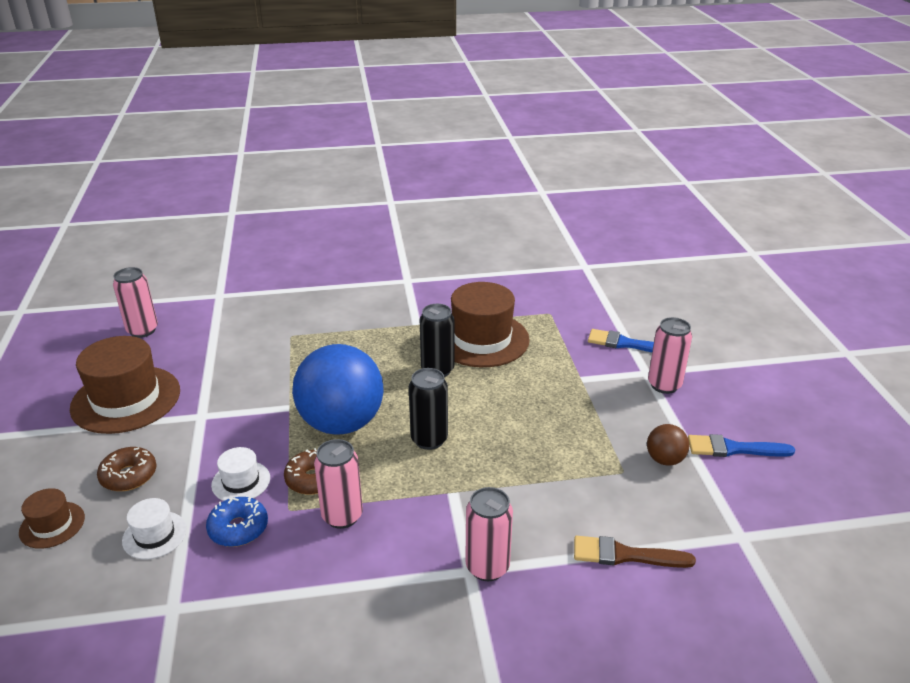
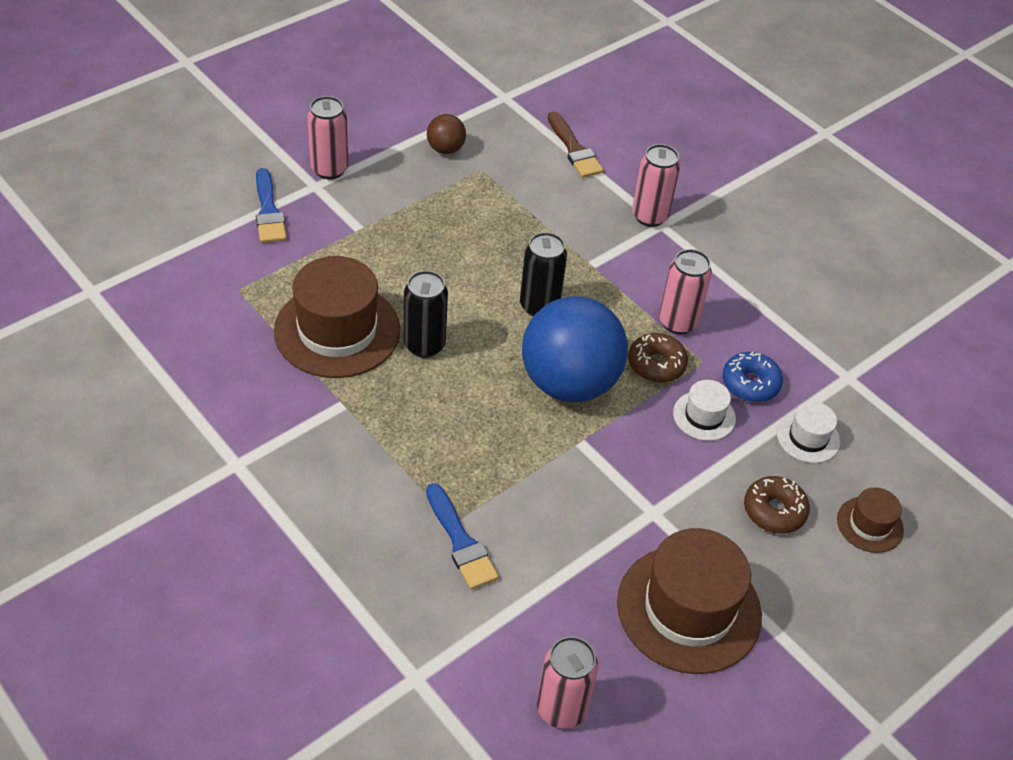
camera: 125 degrees left, 15 degrees up
(733, 449) = (399, 113): blue brush -> blue brush (461, 542)

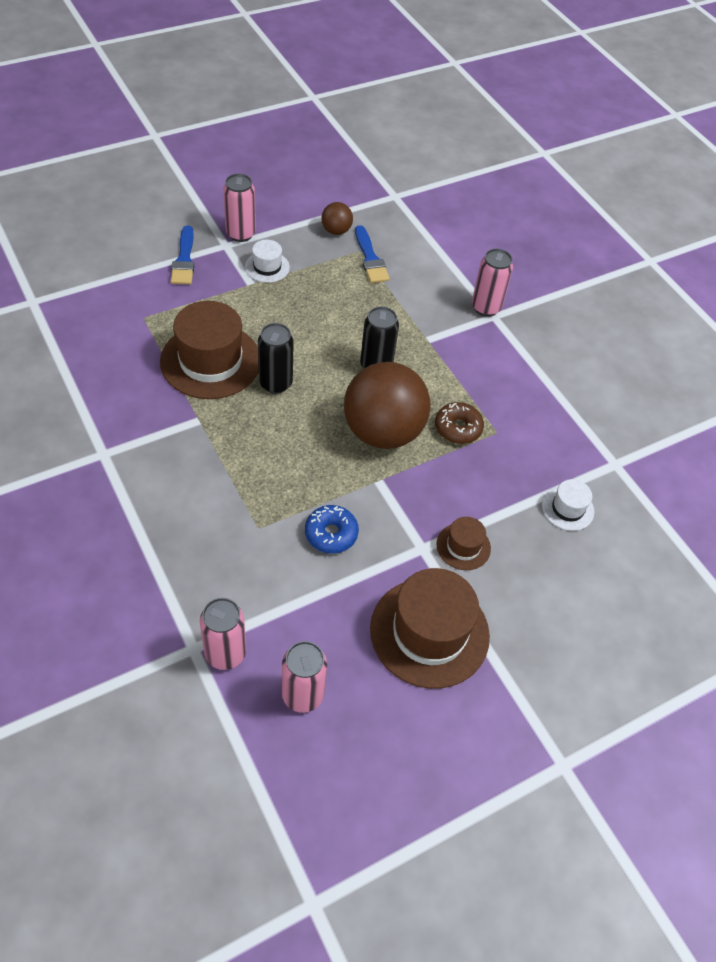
camera: 10 degrees right, 5 degrees up
(461, 542) = (260, 545): blue brush -> blue brush (370, 258)
(569, 383) = (383, 432): blue ball -> brown ball
(574, 149) = (439, 245): brown brush -> none
(678, 322) = (485, 397): pink can -> pink can (225, 653)
(704, 416) = (485, 476): white hat -> white hat (267, 267)
(750, 383) = (531, 456): blue donut -> blue donut (331, 534)
(774, 511) = (522, 564): brown donut -> none
(870, 524) = (600, 589): brown hat -> brown hat (463, 546)

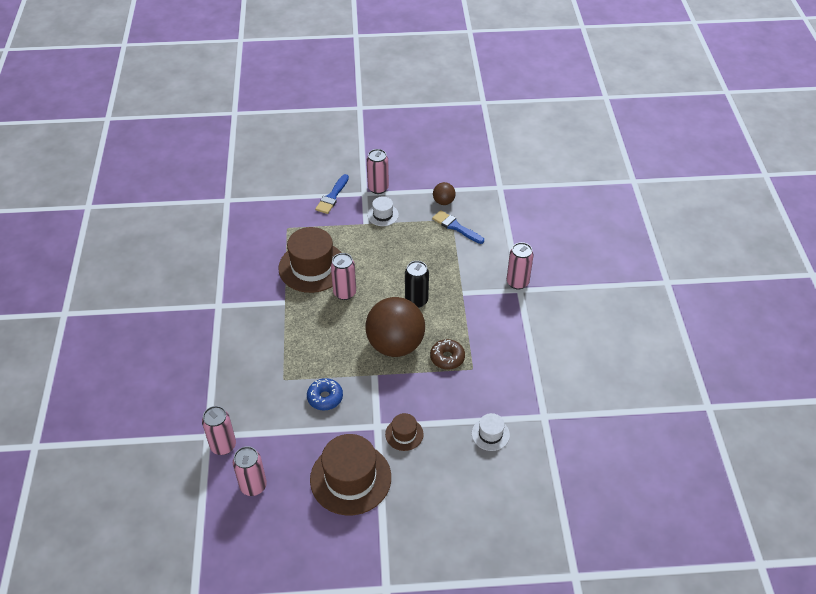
camera: 30 degrees right, 5 degrees down
(275, 383) = (344, 293): black can -> pink can
(370, 258) = (456, 227): blue brush -> blue brush turned 120 degrees clockwise

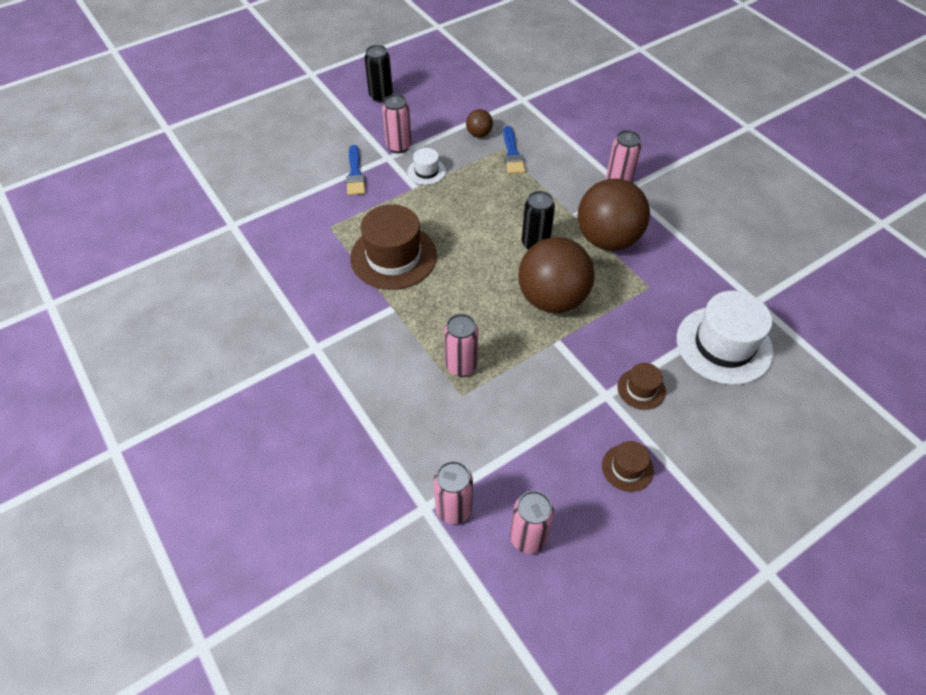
camera: 30 degrees left, 5 degrees up
(325, 398) = (525, 392): blue donut -> none
(344, 293) = (452, 269): pink can -> pink can (461, 365)
(350, 478) = (627, 468): brown hat -> brown hat, size x0.49
(395, 144) = (381, 96): none -> black can
(447, 358) = (615, 288): brown donut -> none
(456, 227) = (512, 154): blue brush -> blue brush turned 105 degrees counterclockwise
(472, 321) = (607, 239): none -> brown ball
(490, 434) = (724, 345): white hat -> white hat, size x2.05

